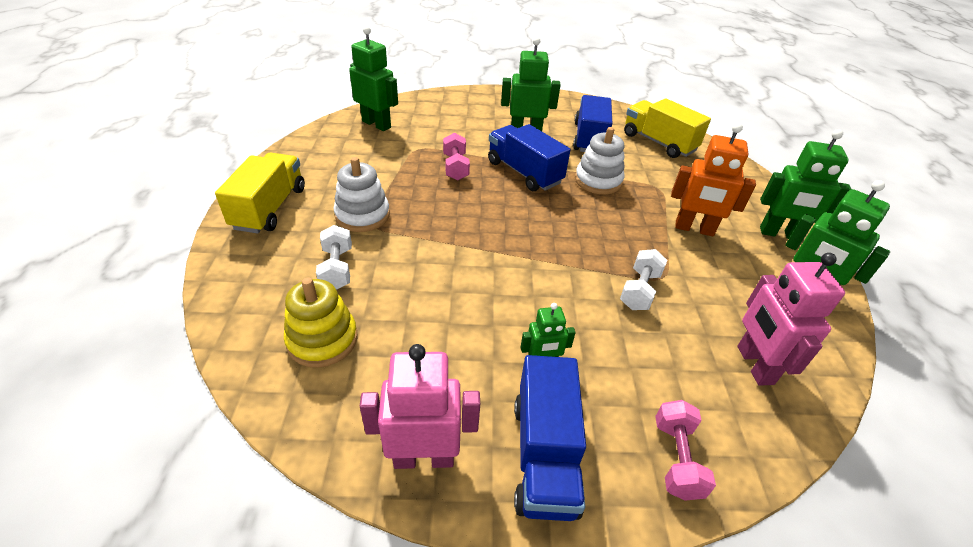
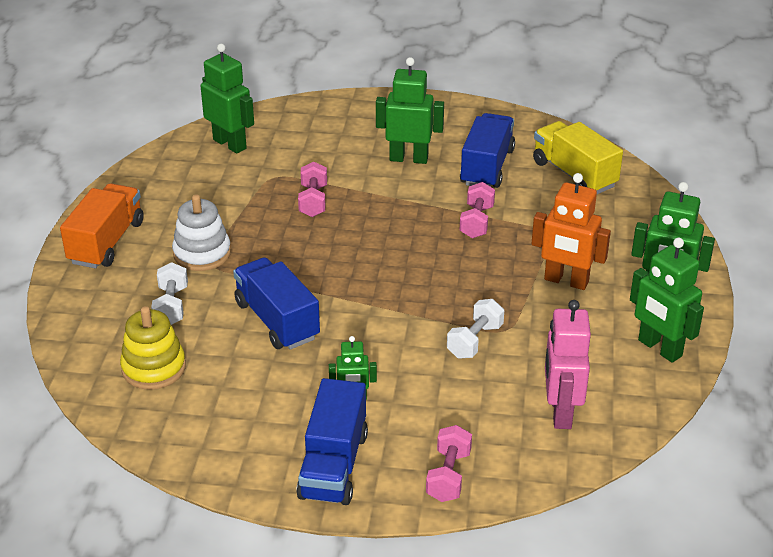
camera: 10 degrees right, 5 degrees down
(270, 208) = (106, 242): yellow truck -> orange truck
(424, 457) = (231, 459): pink robot -> none
(524, 172) = (392, 209): blue truck -> blue truck (277, 320)
(598, 181) = (476, 222): white stacking toy -> pink dumbbell

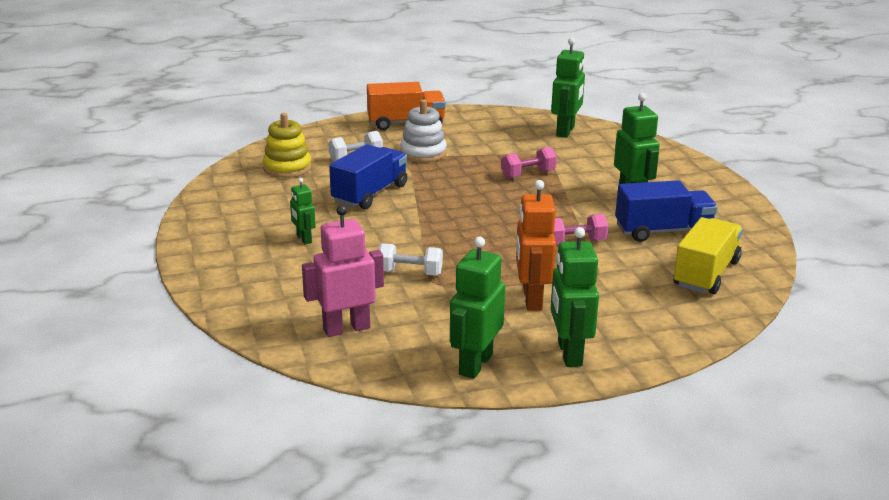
camera: 65 degrees right, 10 degrees down
(333, 465) = (225, 248): blue truck -> none
(448, 476) = (238, 293): pink dumbbell -> none

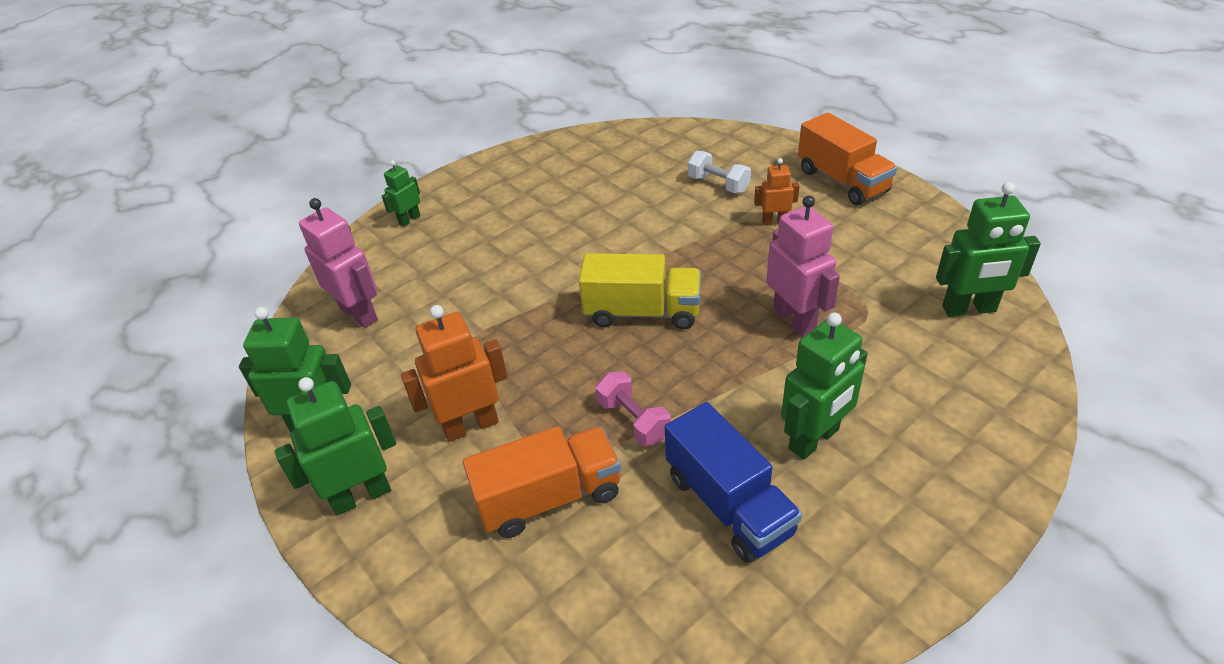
camera: 70 degrees right, 15 degrees up
(287, 168) = (657, 157): yellow stacking toy -> none
(304, 239) = (515, 224): green robot -> green robot (409, 220)
(370, 194) = (640, 225): blue truck -> none
(410, 273) = (484, 314): white dumbbell -> none
(423, 153) = (774, 221): white stacking toy -> orange robot
(528, 174) = (794, 319): pink dumbbell -> pink robot
(621, 283) = (549, 498): none -> orange truck
(706, 274) = (626, 589): yellow truck -> yellow truck (642, 312)

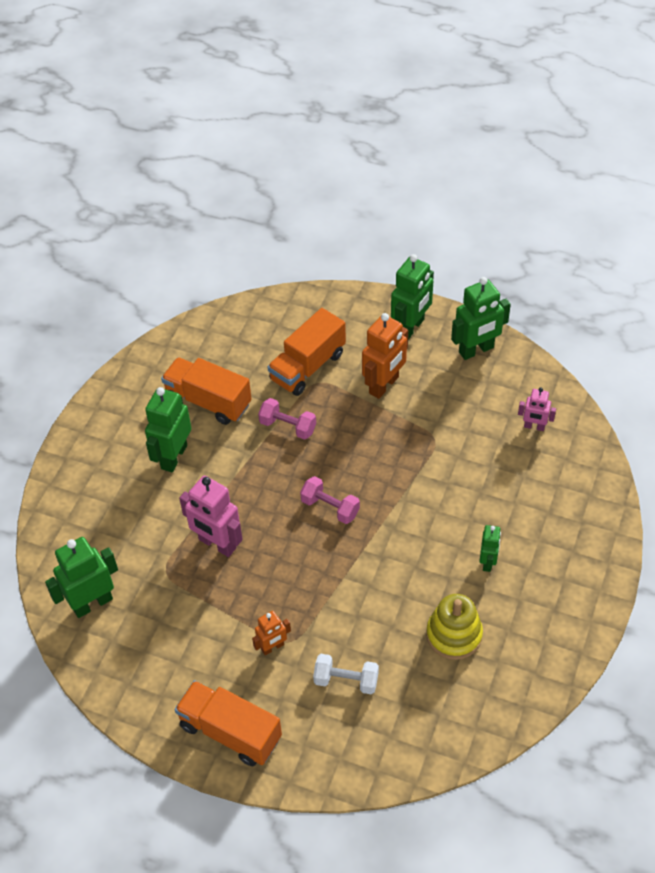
camera: 150 degrees right, 10 degrees up
(359, 314) = (534, 427): pink robot -> pink robot, size x0.56
(409, 220) = (591, 525): green robot -> green robot (488, 562)
(602, 186) = (454, 635): none -> yellow stacking toy
(642, 312) = (330, 507): yellow truck -> pink dumbbell
(728, 504) = (208, 401): blue truck -> orange truck

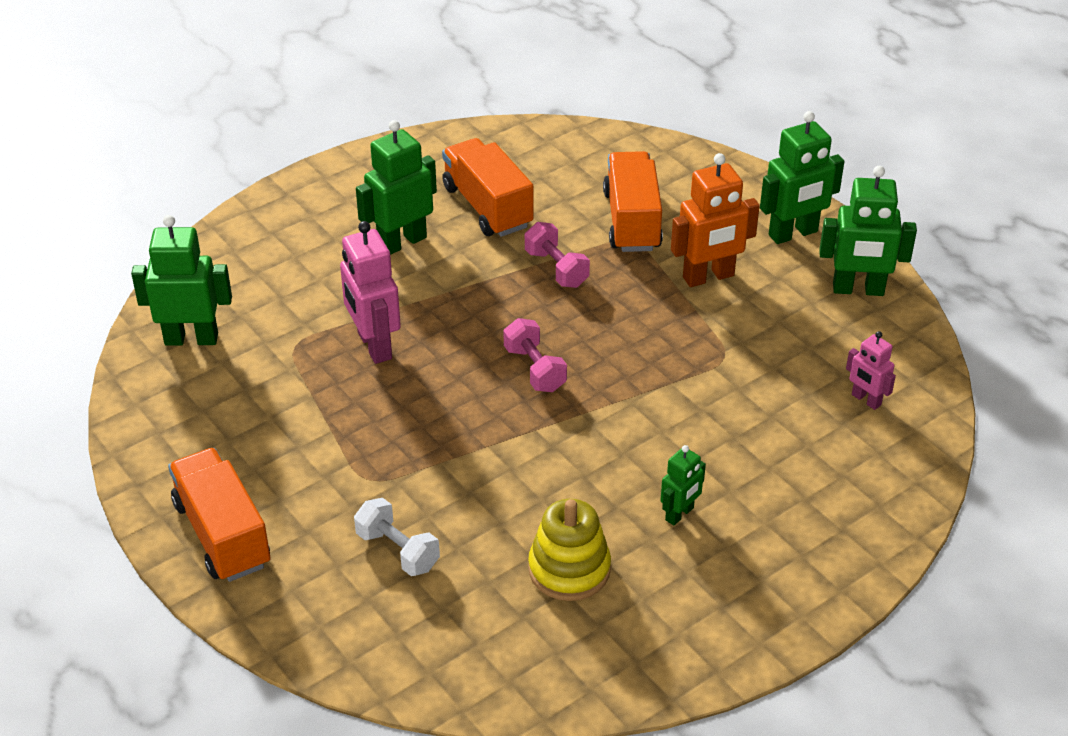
camera: 30 degrees right, 10 degrees down
(272, 647) = (344, 475): orange robot -> none
(307, 366) = (632, 221): orange truck -> orange truck turned 105 degrees clockwise

